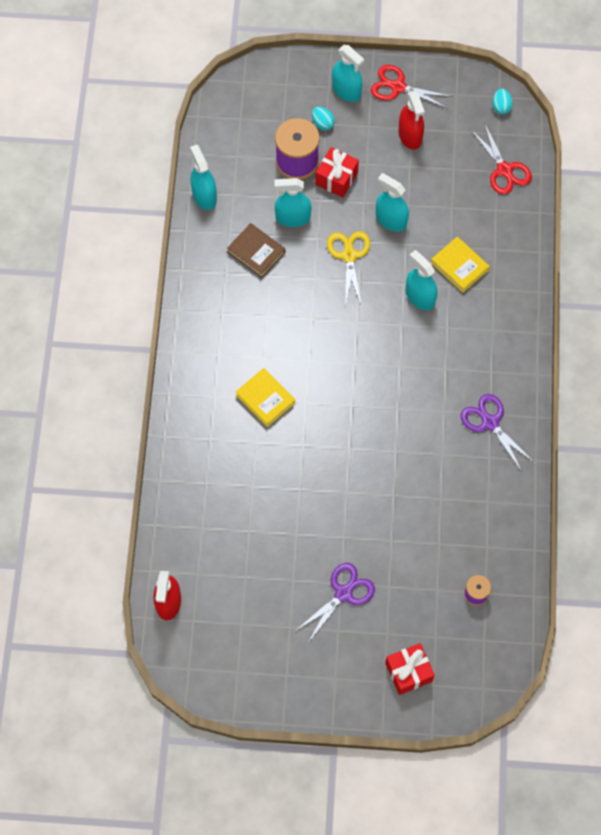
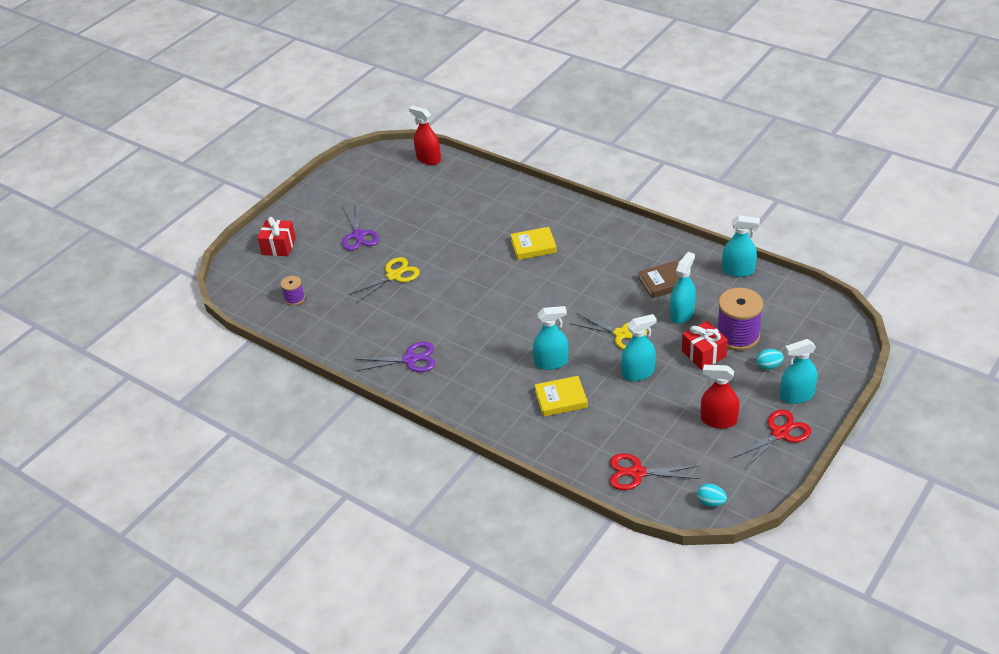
camera: 125 degrees right, 25 degrees down
(385, 513) = (394, 276): none -> yellow scissors

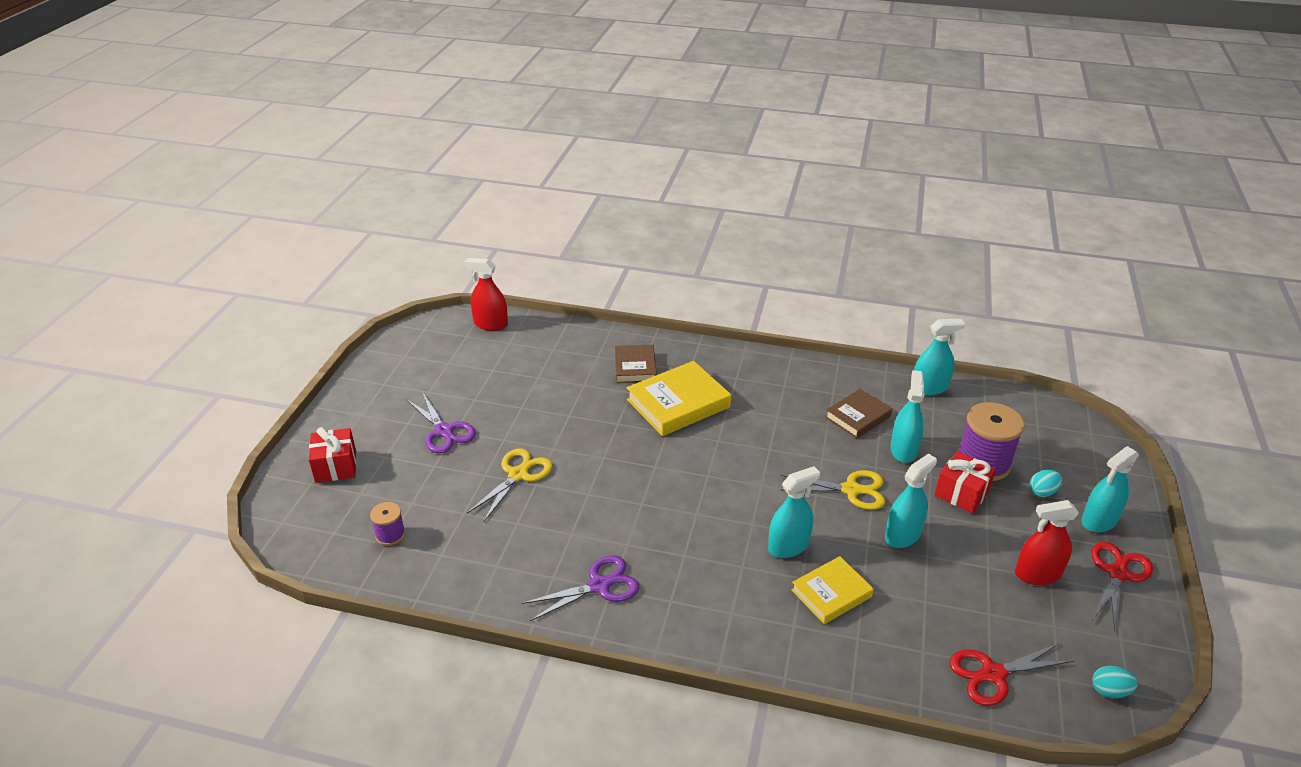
camera: 25 degrees left, 5 degrees down
(517, 212) = (635, 367): none -> brown book
(533, 246) = (678, 403): yellow book -> yellow book, size x1.60

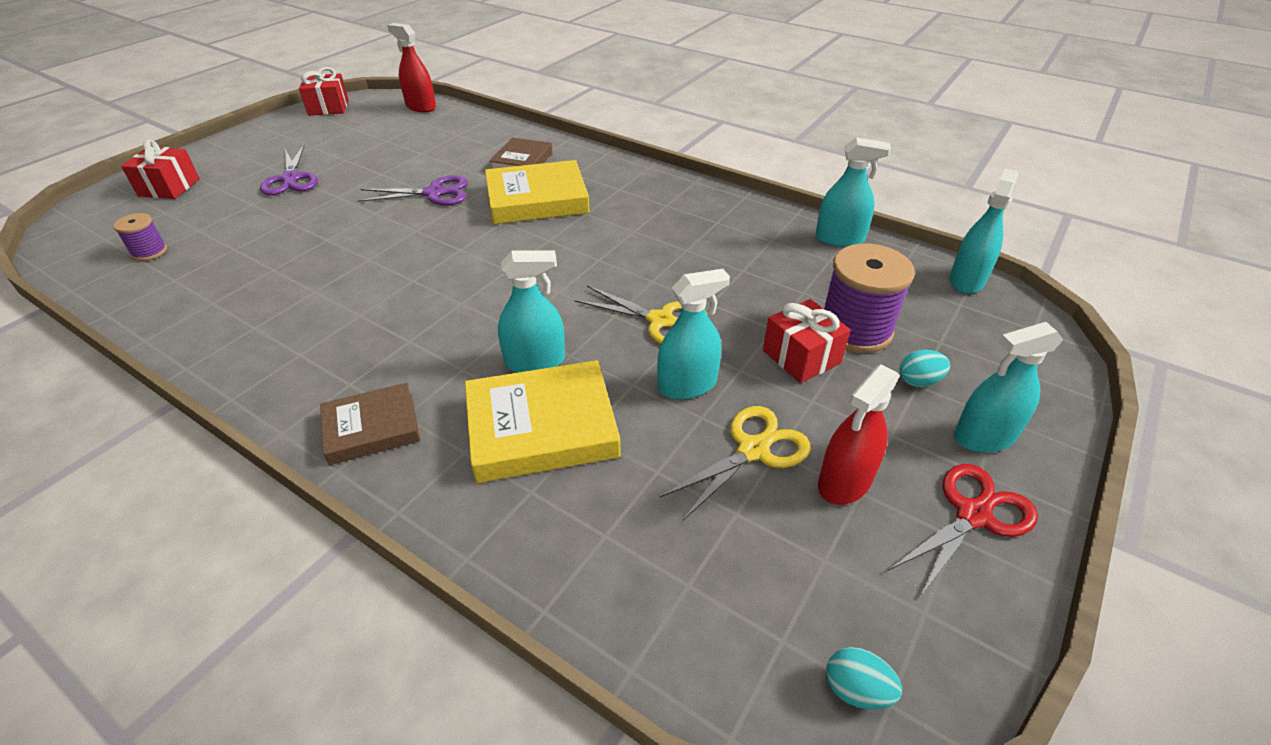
camera: 20 degrees right, 5 degrees up
(401, 343) = (328, 108): none -> red gift
(518, 475) = (318, 228): yellow scissors -> yellow scissors (753, 450)
(599, 585) = (290, 348): purple scissors -> purple scissors (434, 193)
(831, 593) = (542, 428): yellow book -> yellow book, size x1.60
(858, 417) = (728, 250): brown book -> brown book (372, 428)
(903, 450) = (759, 294): turquoise spray bottle -> turquoise spray bottle (966, 280)
(993, 674) = (683, 600): red scissors -> none
(1037, 574) = (844, 481): red spray bottle -> red spray bottle turned 60 degrees counterclockwise

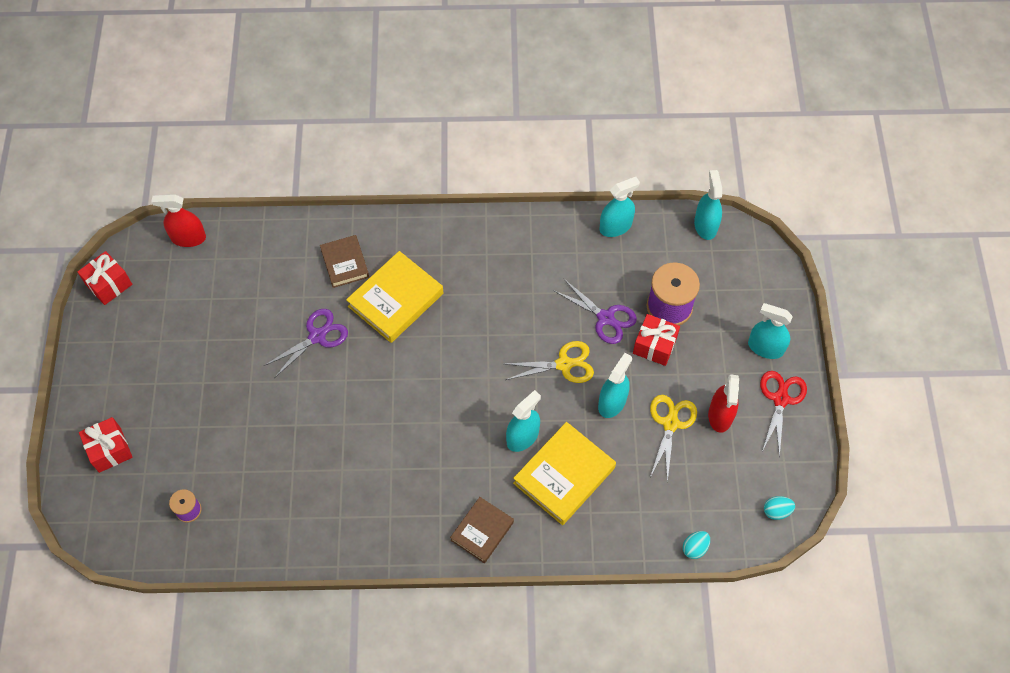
camera: 35 degrees left, 20 degrees up
(291, 179) = (192, 385): purple scissors -> purple scissors (606, 318)
(919, 381) = (719, 327): turquoise egg -> turquoise egg (695, 548)
(984, 436) = (765, 347): turquoise spray bottle -> turquoise spray bottle turned 75 degrees clockwise

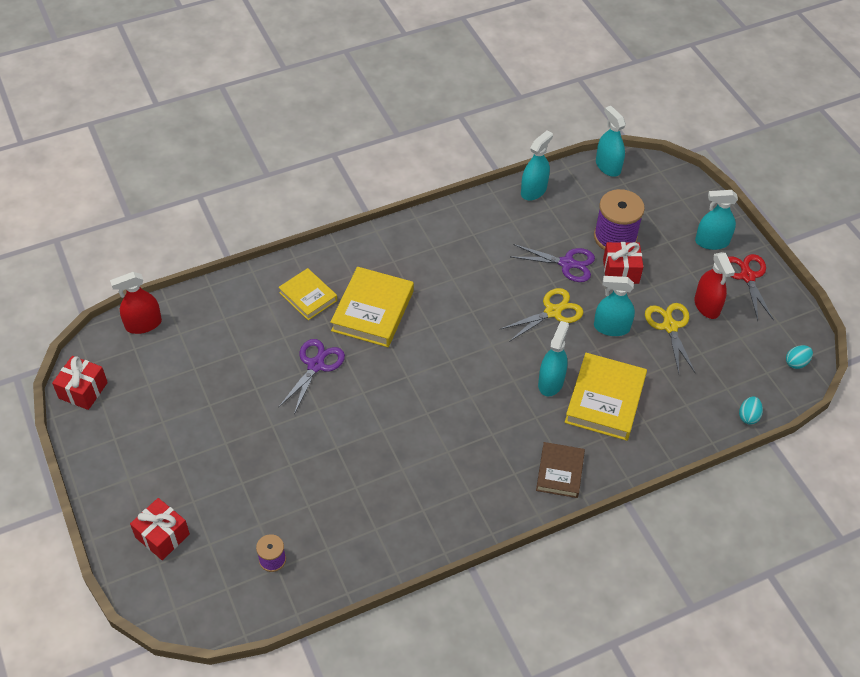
camera: 25 degrees left, 10 degrees down
(345, 263) = (308, 296): brown book -> yellow book
(612, 402) = (611, 327): turquoise spray bottle -> turquoise spray bottle turned 90 degrees counterclockwise

